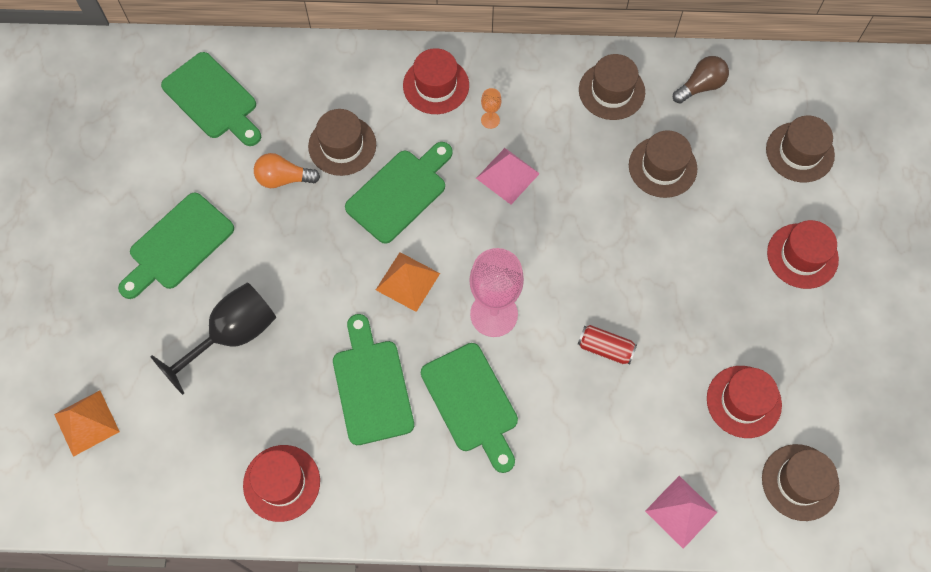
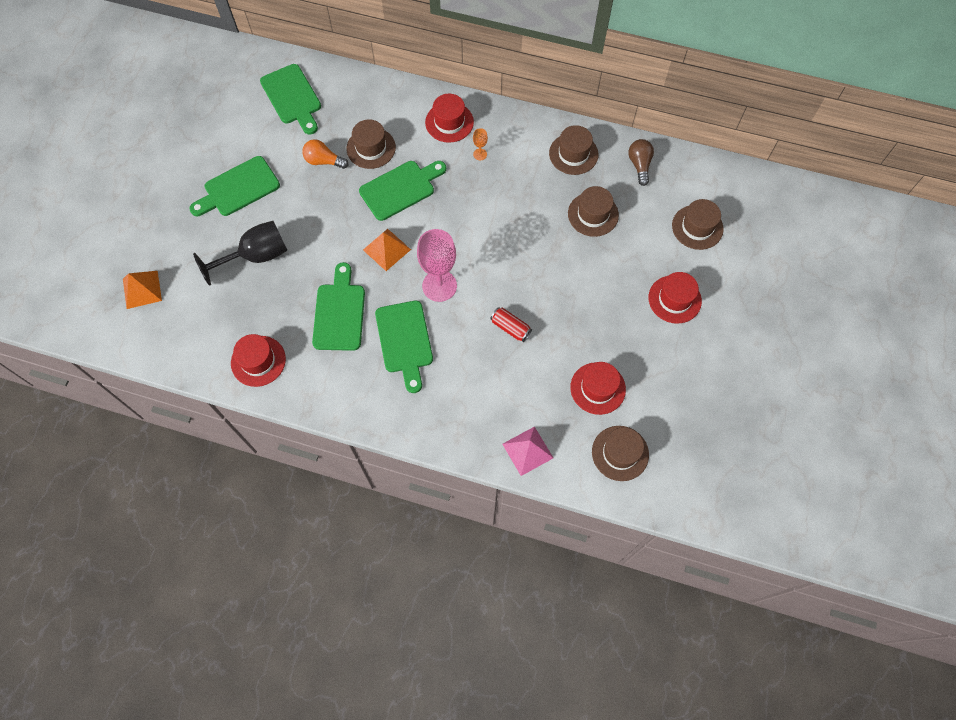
camera: 15 degrees right, 0 degrees up
(507, 175) = (480, 195): pink pyramid -> none
(700, 86) = (639, 165): brown light bulb -> brown light bulb turned 75 degrees counterclockwise

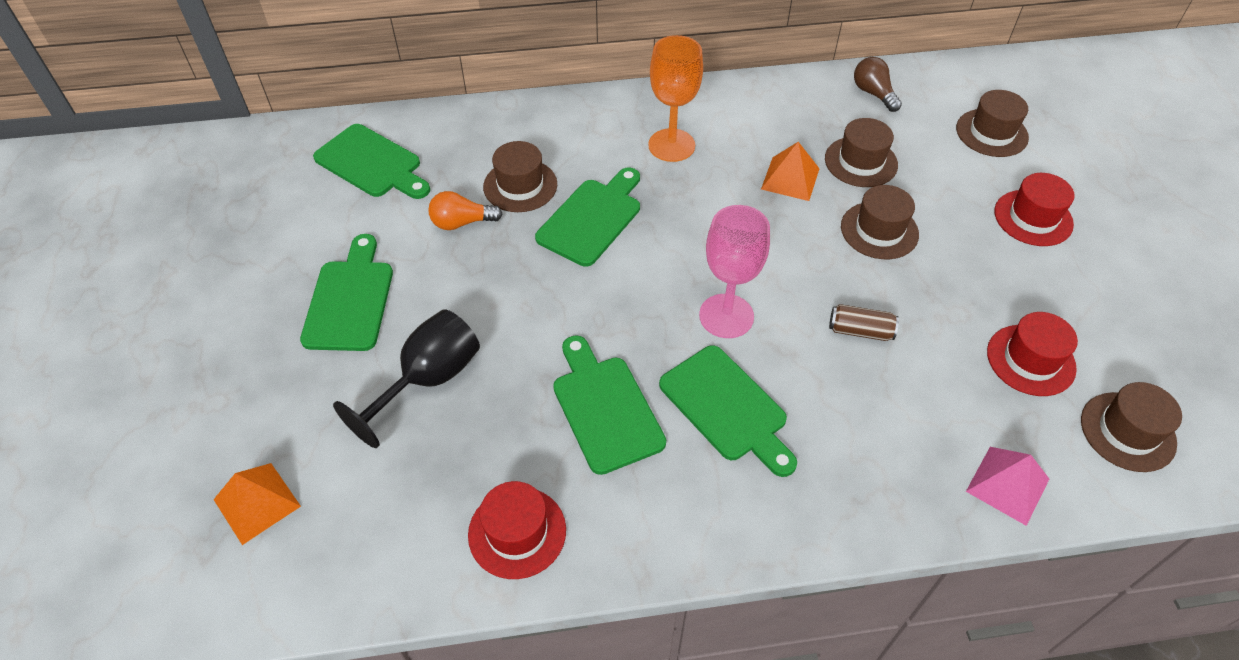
camera: 25 degrees left, 15 degrees down
(238, 188) = (350, 300): green cutting board -> green cutting board turned 150 degrees clockwise
(386, 249) = (621, 298): orange pyramid -> orange pyramid (790, 178)
(449, 122) = (607, 124): red hat -> none
(480, 154) = (671, 145): orange goblet -> orange goblet, size x2.34
(510, 328) = (860, 331): red can -> brown can
(573, 154) = (787, 107): brown hat -> brown hat (879, 230)

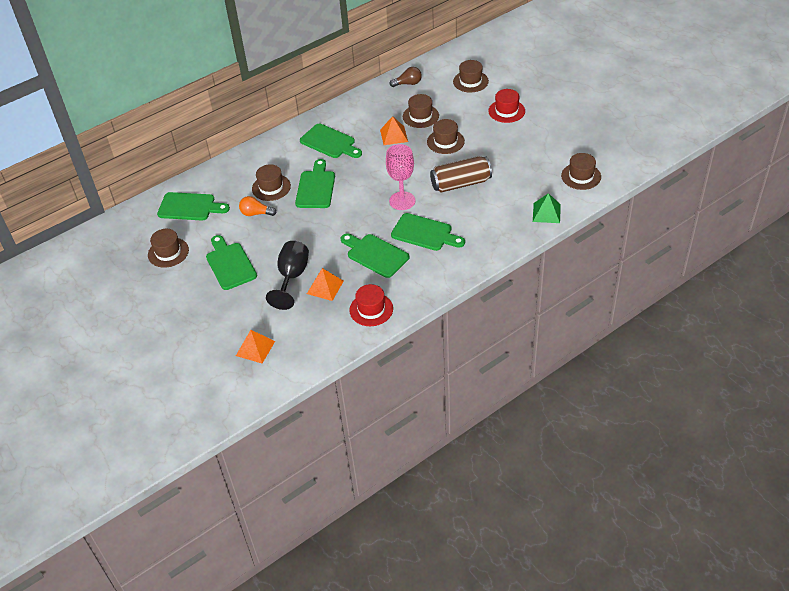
camera: 25 degrees left, 5 degrees down
(277, 230) = (168, 252): none -> brown hat
(461, 222) = (256, 213): orange light bulb -> orange light bulb turned 45 degrees clockwise
(469, 432) = (325, 287): none -> orange pyramid
(671, 145) = (330, 142): orange goblet -> green cutting board
(860, 331) = (461, 183): brown can -> brown can, size x1.95
(873, 93) = (408, 83): brown light bulb -> brown light bulb turned 135 degrees clockwise
(1007, 485) = (546, 213): pink pyramid -> green pyramid
(1030, 360) = (533, 166): red hat -> none

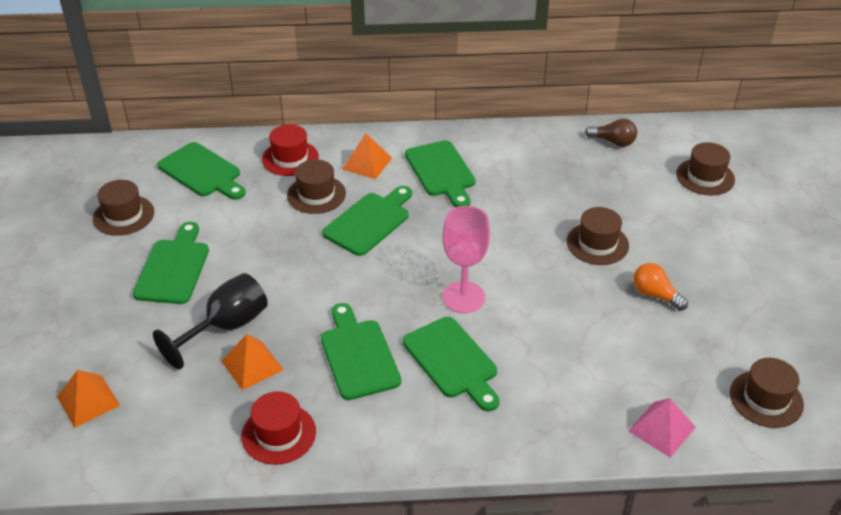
camera: 30 degrees right, 5 degrees down
(256, 213) = (266, 218): orange light bulb -> orange light bulb (655, 295)
(394, 135) = (532, 201): orange pyramid -> orange pyramid (367, 163)
(420, 116) = (592, 192): brown hat -> none
(461, 183) = (567, 315): brown can -> none
(506, 111) = (725, 242): red hat -> red hat (290, 158)
(546, 213) = (662, 429): green pyramid -> pink pyramid

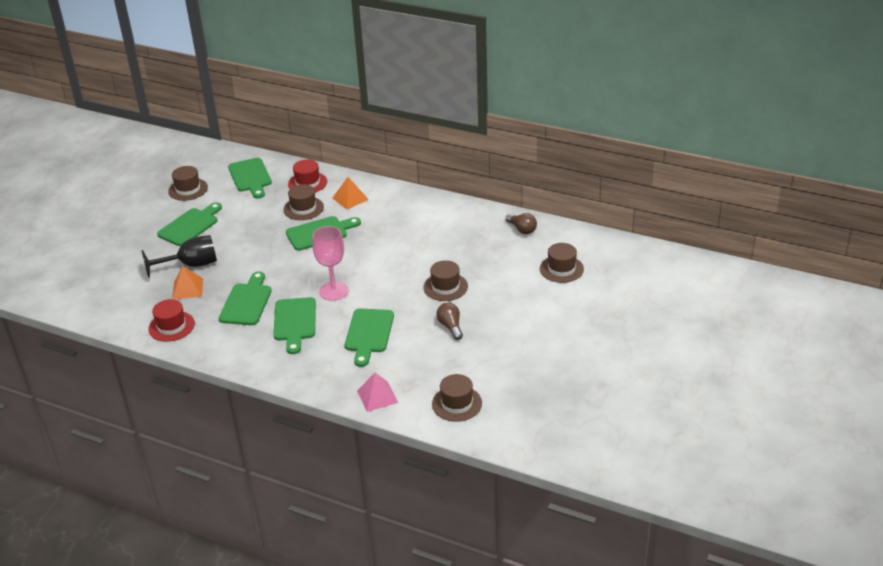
camera: 30 degrees right, 5 degrees down
(88, 401) = (94, 279): orange pyramid -> none
(441, 172) = (390, 216): green cutting board -> green cutting board (369, 334)
(655, 295) = (450, 326): orange light bulb -> brown light bulb

